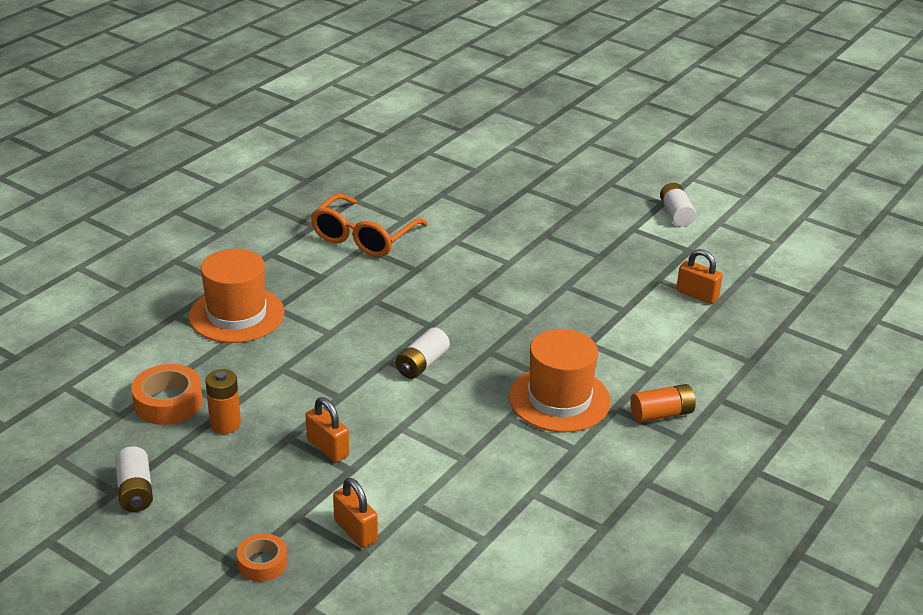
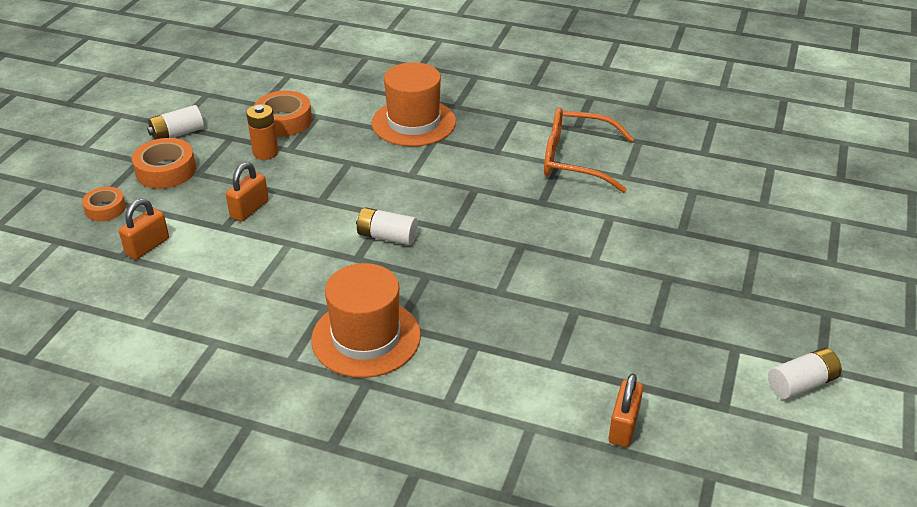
camera: 75 degrees right, 5 degrees up
(212, 506) = (166, 171): none -> orange tape
(661, 414) = (368, 422): orange battery -> none

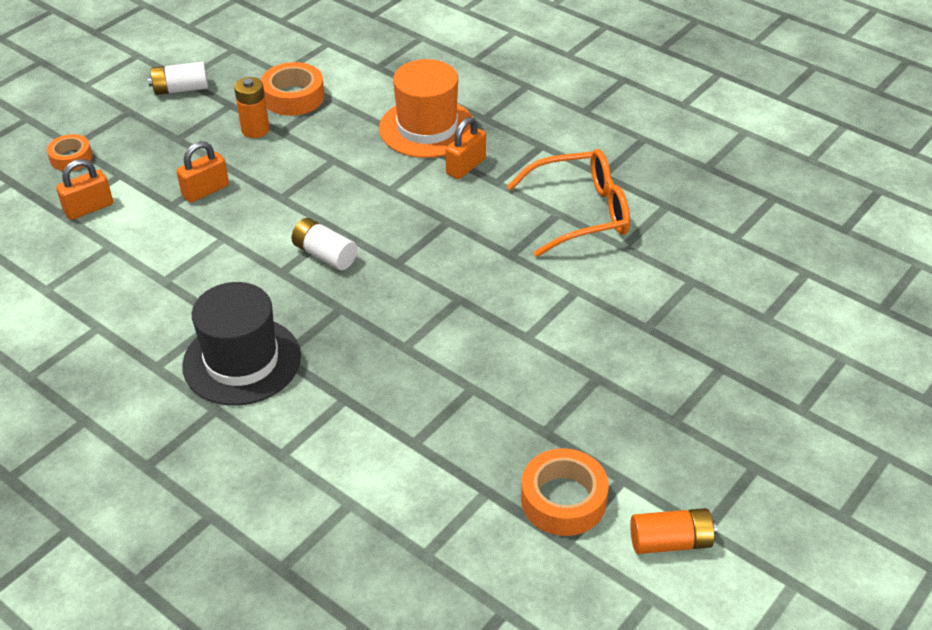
camera: 20 degrees right, 5 degrees up
(166, 171) = (148, 129): orange tape -> orange tape (563, 500)
(366, 337) = (242, 361): orange hat -> black hat
(576, 160) = (580, 213): orange glasses -> orange glasses turned 135 degrees clockwise
(623, 426) = (445, 531): orange padlock -> orange padlock (466, 166)
(801, 384) = (670, 541): white battery -> orange battery

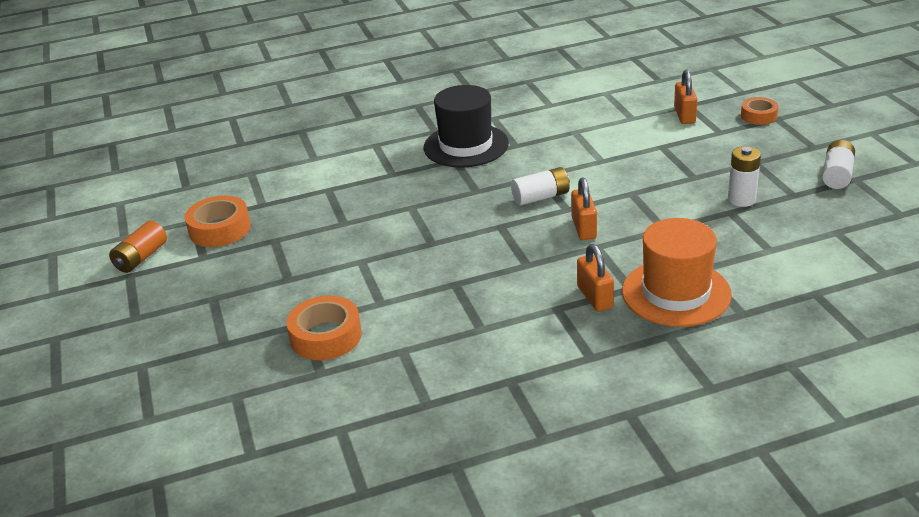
camera: 125 degrees right, 10 degrees down
(205, 190) = (668, 162): orange padlock -> orange padlock (584, 228)
(255, 130) = (741, 199): orange battery -> white battery
(293, 97) = (785, 230): orange tape -> orange tape (326, 336)
(580, 213) = (468, 342): orange glasses -> none

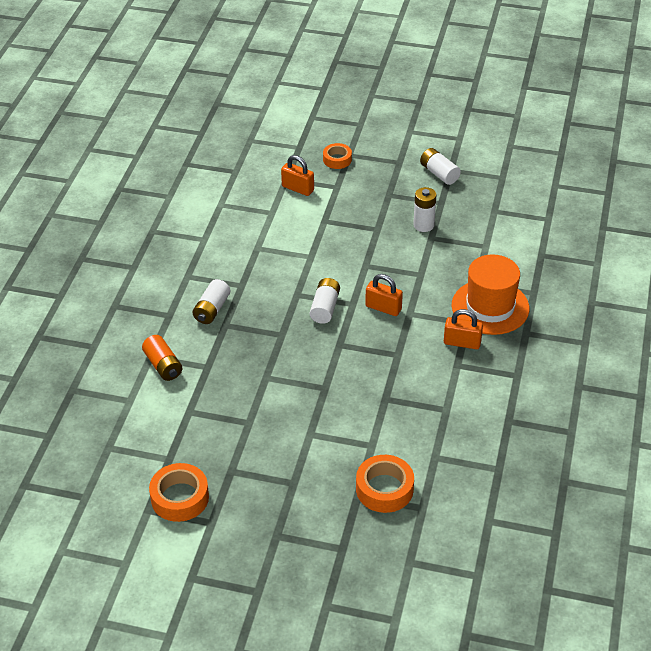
camera: 60 degrees left, 10 degrees up
(141, 258) = (172, 562): orange battery -> orange battery (163, 365)
(466, 145) = (212, 309): black hat -> white battery

